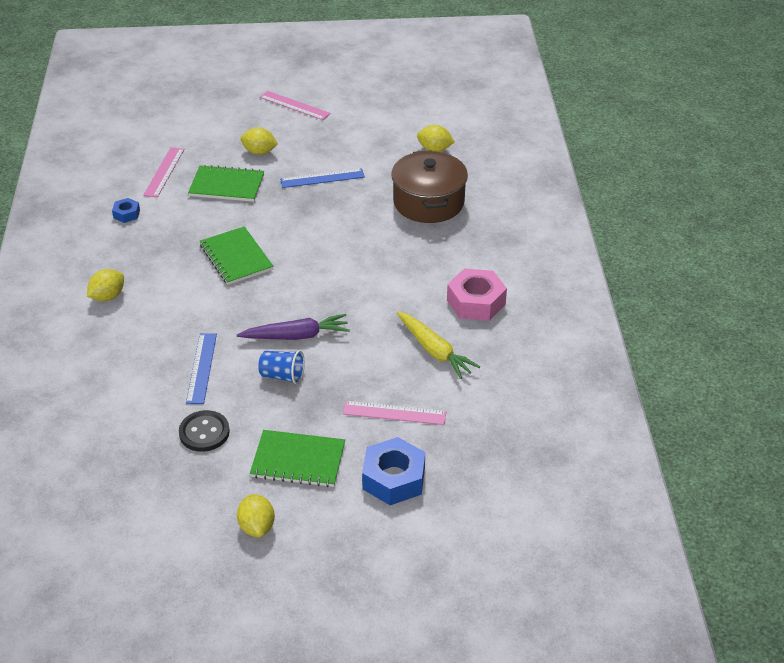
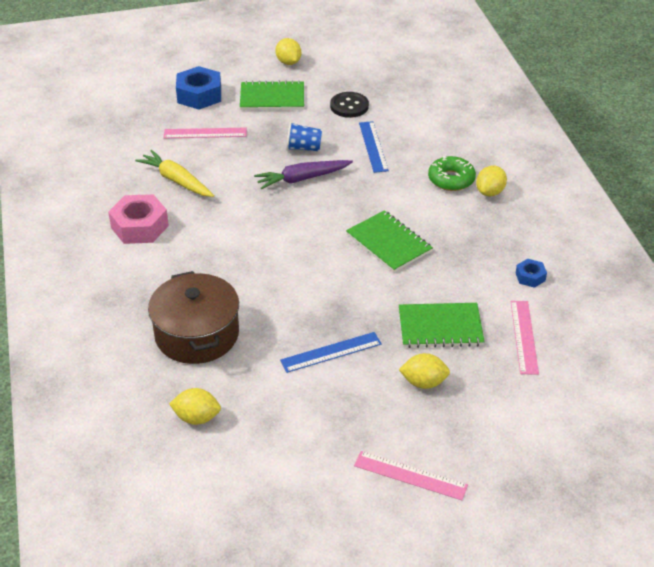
camera: 170 degrees right, 0 degrees up
(138, 316) = (451, 179): none -> green donut

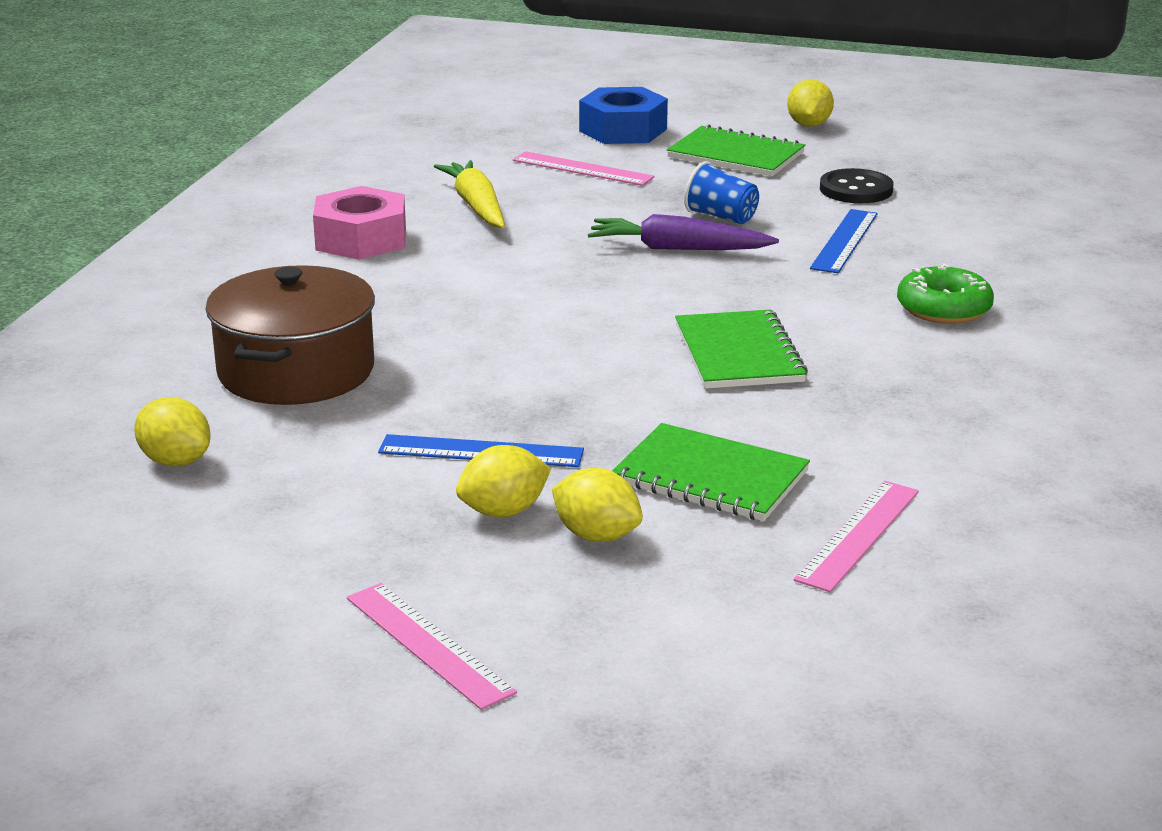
camera: 30 degrees right, 15 degrees down
(490, 192) = (1001, 340): yellow lemon -> yellow lemon (503, 511)
(530, 277) = (961, 462): blue nut -> none

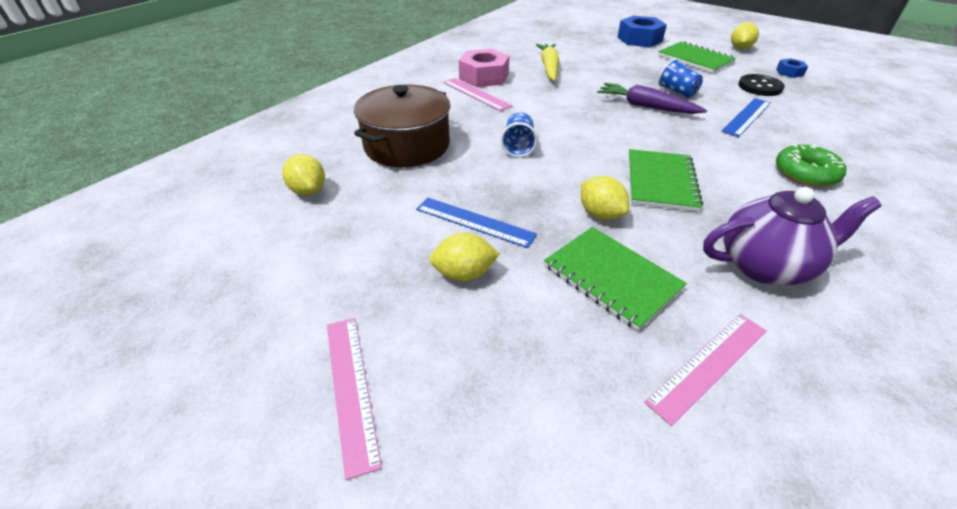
camera: 20 degrees right, 15 degrees up
(492, 342) = (518, 146): none -> blue cup
(582, 169) = (611, 56): pink ruler -> pink ruler (476, 94)
(596, 536) = (514, 312): yellow lemon -> yellow lemon (600, 214)
(899, 158) = (789, 72): none -> blue nut
(906, 427) = (765, 266): none -> purple teapot

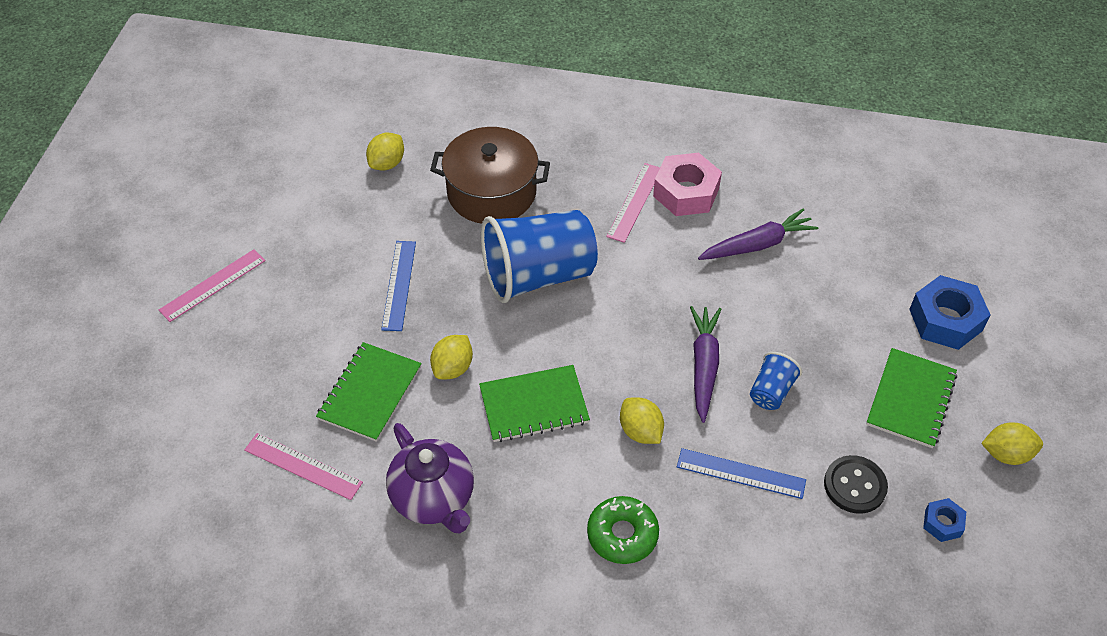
camera: 65 degrees right, 10 degrees up
(464, 274) = (333, 301): yellow lemon -> yellow lemon (640, 431)
(518, 146) = (538, 275): blue cup -> blue cup, size x2.21
(549, 68) = (757, 244): yellow carrot -> purple carrot

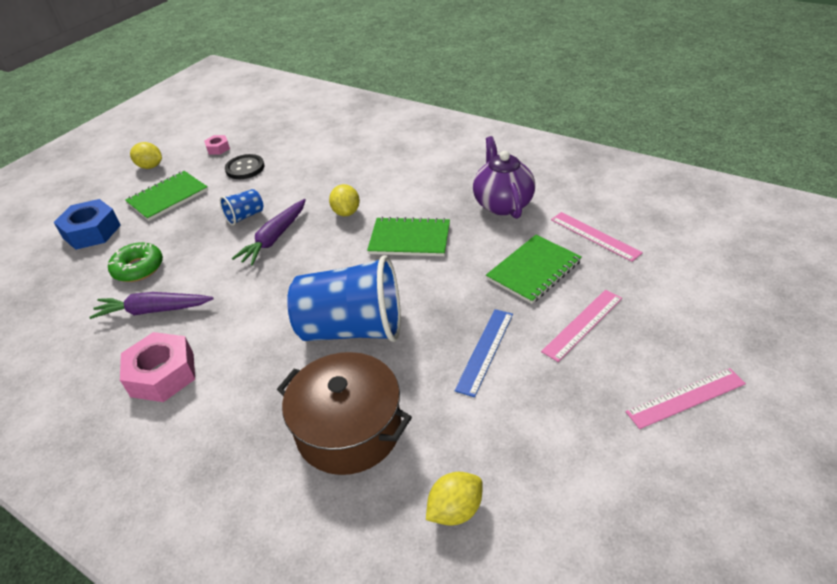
camera: 155 degrees left, 10 degrees down
(453, 368) = (460, 274): yellow lemon -> none
(622, 534) = (392, 170): green donut -> green donut (138, 268)
(634, 202) = (217, 377): pink ruler -> pink ruler (582, 324)
(741, 473) = (302, 183): blue ruler -> none
(942, 523) = (218, 148): blue nut -> pink nut

